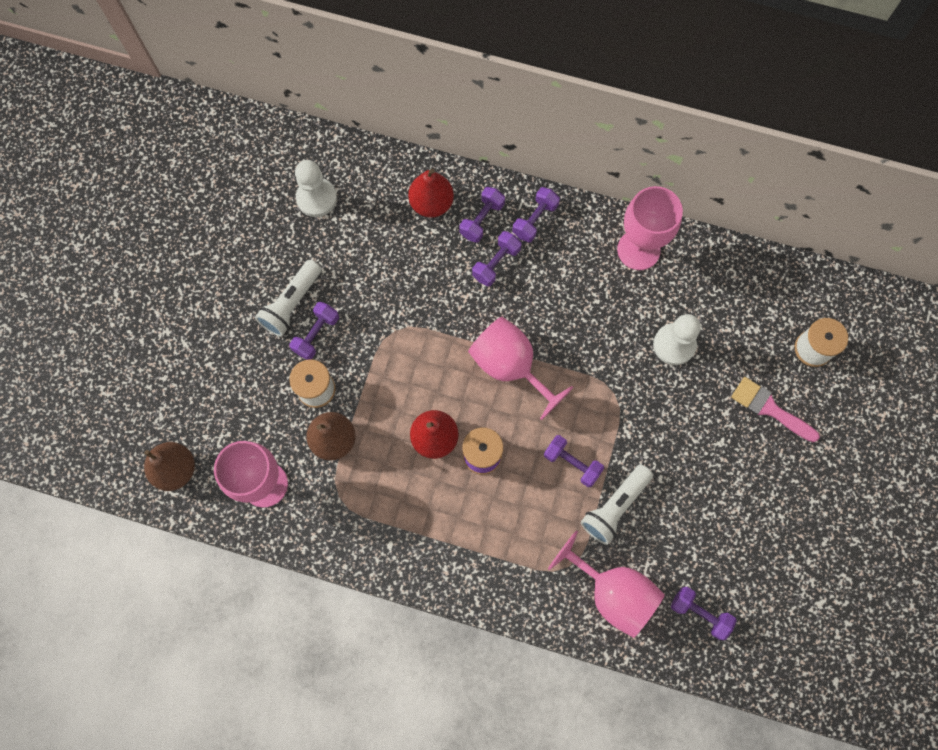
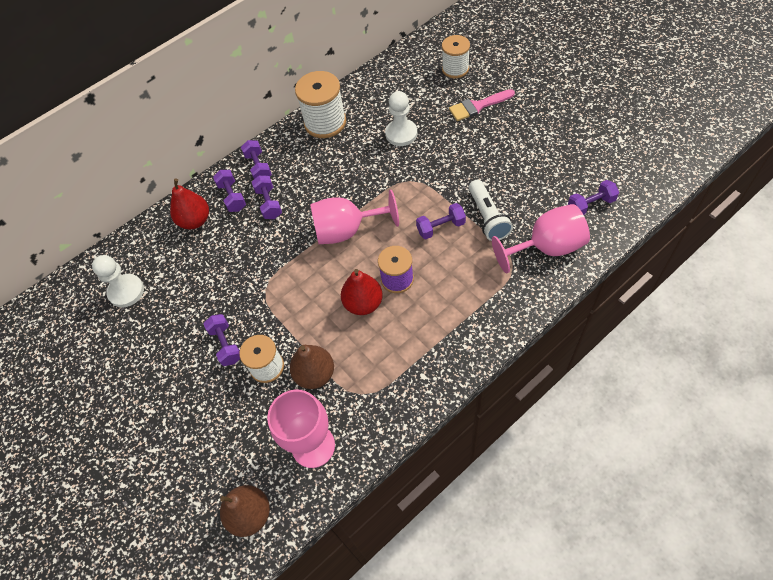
camera: 50 degrees left, 15 degrees down
(291, 304) = (189, 350): white flashlight -> none
(638, 250) = (325, 122): pink goblet -> white spool

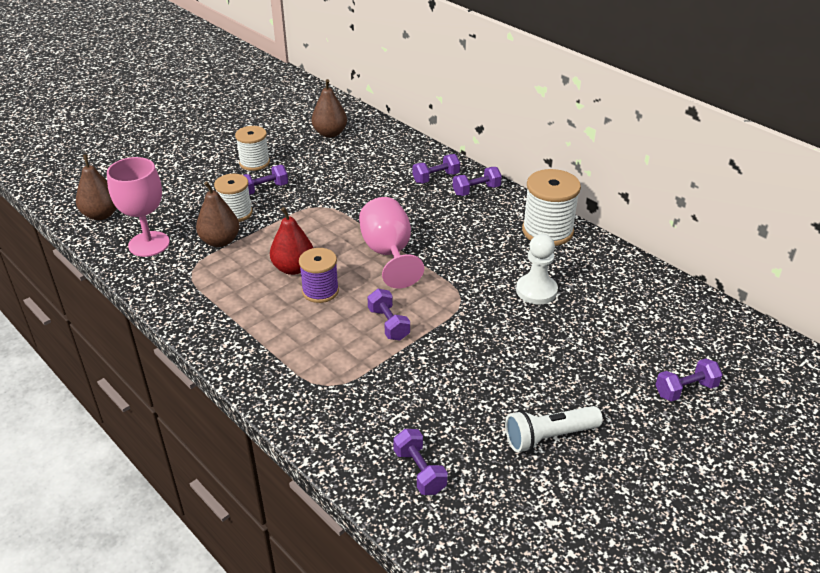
camera: 80 degrees right, 20 degrees down
(126, 291) = (330, 133): white pawn -> brown pear
(195, 221) = (406, 160): red pear -> none
(269, 203) = (427, 200): purple dumbbell -> purple dumbbell (685, 390)
(455, 69) = (667, 339): white spool -> white spool (254, 163)
(478, 106) = (597, 361): pink brush -> none
(487, 217) = (401, 365): white flashlight -> white flashlight (549, 437)
(546, 248) = (350, 418): pink goblet -> none

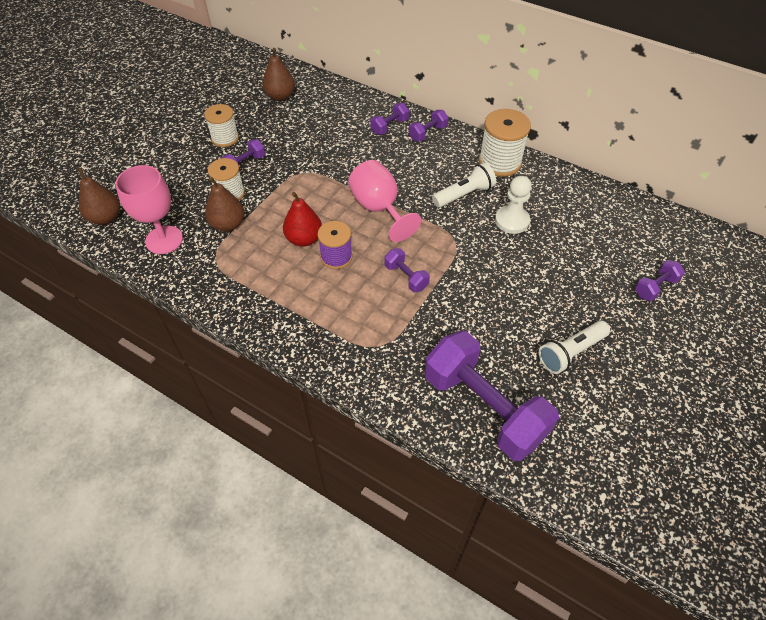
camera: 15 degrees left, 15 degrees up
(419, 471) = (484, 407): purple dumbbell -> purple dumbbell, size x2.31
(492, 256) = (464, 194): none -> white flashlight

